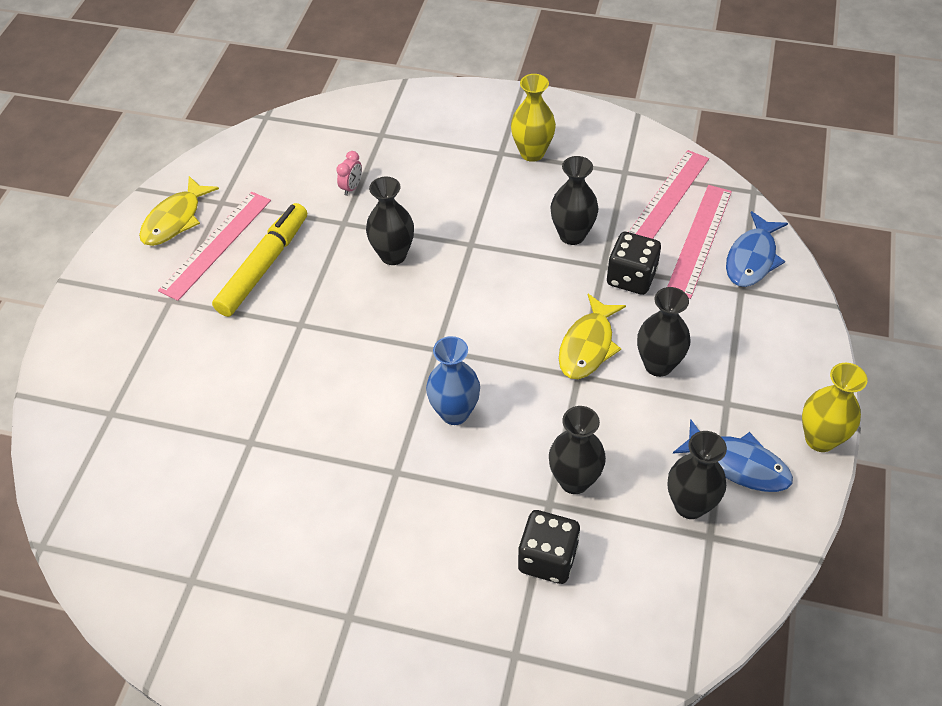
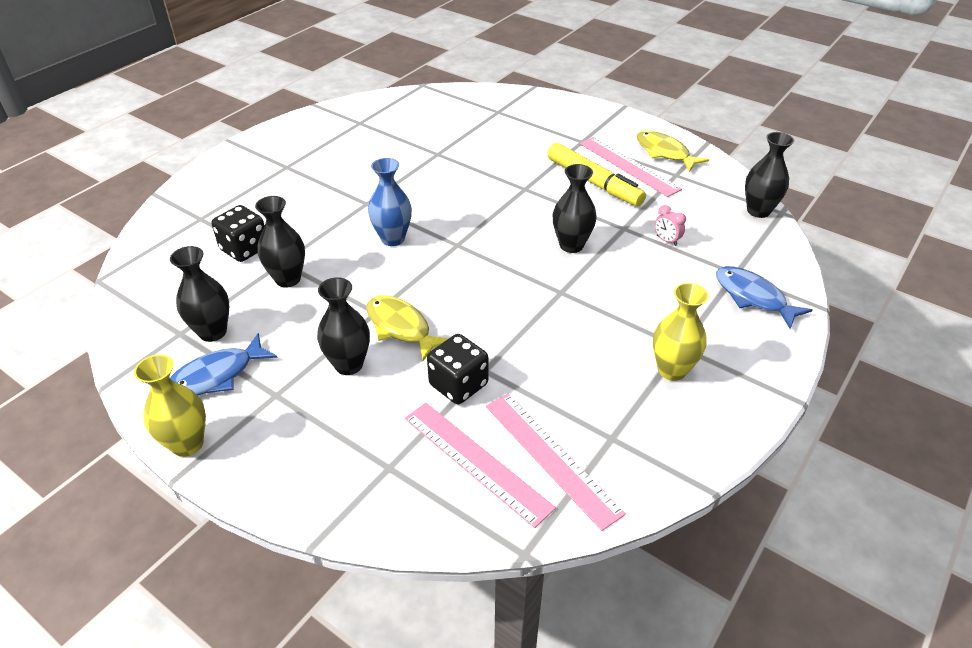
camera: 110 degrees right, 10 degrees down
(572, 235) = (537, 361): black vase -> black vase (758, 211)
(752, 258) = (423, 498): blue fish -> blue fish (753, 297)

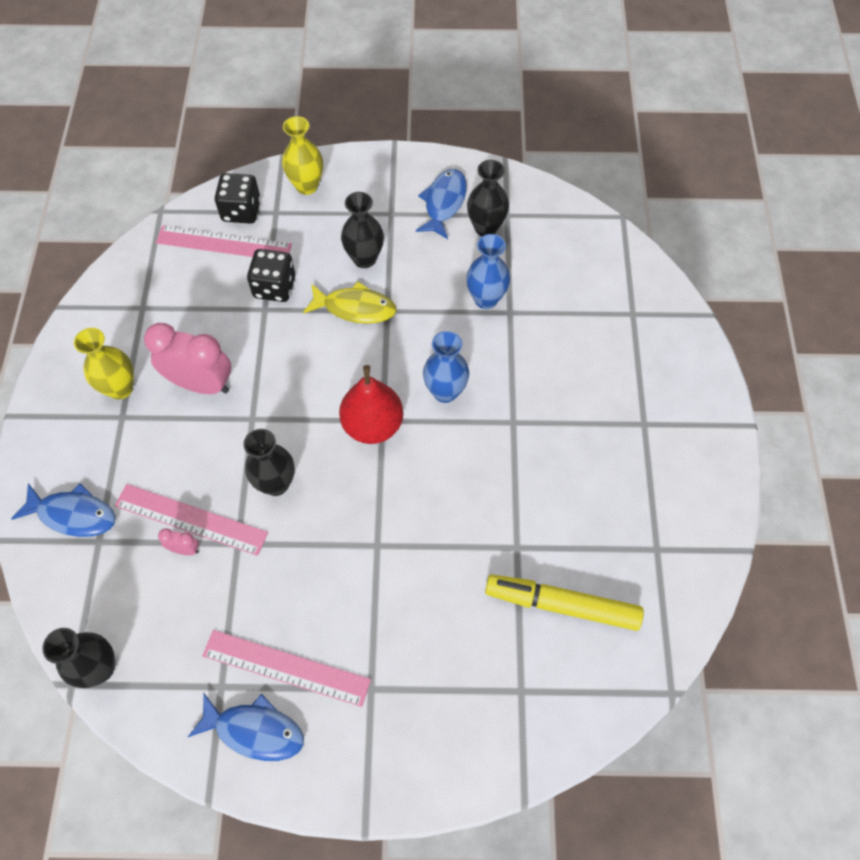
camera: 145 degrees right, 20 degrees up
(187, 444) = (410, 159): yellow vase -> yellow vase (307, 186)
(245, 249) = (555, 306): black dice -> black dice (241, 211)
(288, 279) = (486, 299): black vase -> blue vase
(467, 245) = (373, 425): none -> red pear
(551, 457) = (176, 272): pink ruler -> pink ruler (191, 519)
(590, 336) = (201, 384): none -> pink clock
(594, 182) = (309, 605): yellow marker -> yellow marker (562, 605)
(664, 153) = (255, 730): yellow fish -> blue fish

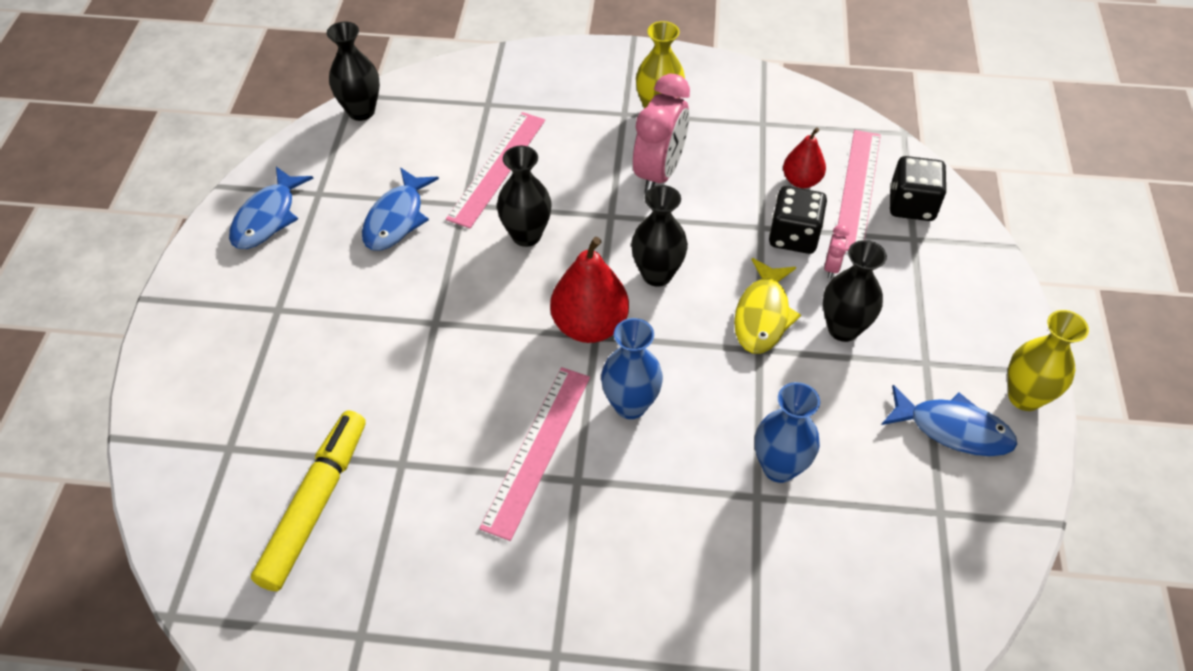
camera: 95 degrees right, 10 degrees down
(73, 514) = (518, 86): blue fish -> blue fish (397, 219)
(185, 549) = (465, 164): pink clock -> pink clock (831, 267)
(213, 281) = (801, 181): none -> red pear
(286, 668) = (320, 241): pink ruler -> pink ruler (537, 450)
(307, 186) = (962, 271): yellow vase -> yellow vase (1024, 397)
(486, 228) = (911, 480): black vase -> black vase (657, 274)

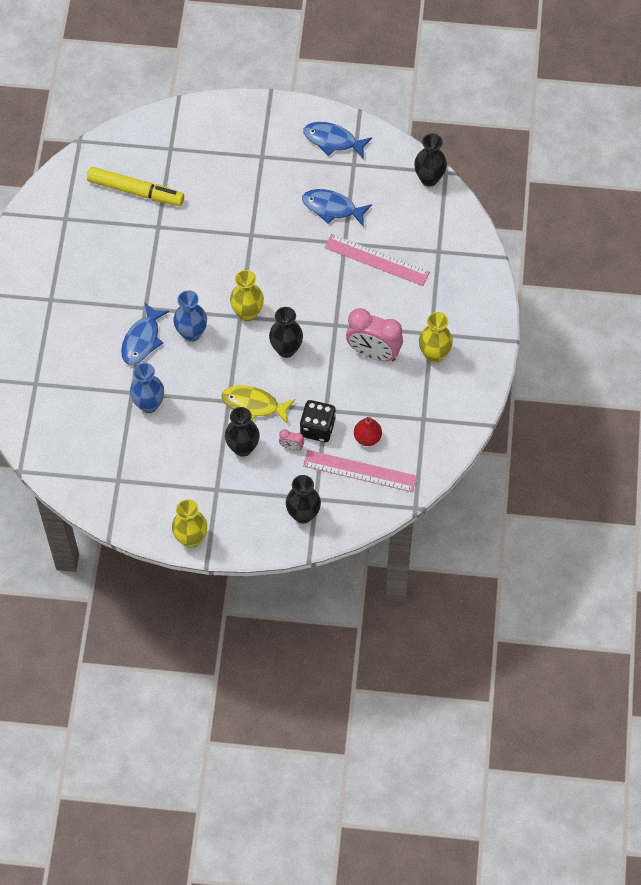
camera: 90 degrees right, 10 degrees up
(526, 235) = (318, 278): black vase -> black vase (303, 514)
(537, 450) = (164, 288): pink ruler -> none
(589, 326) = (247, 313): red pear -> yellow vase
(911, 205) = (345, 502): black dice -> none
(953, 429) = (170, 496): blue fish -> blue fish (142, 340)

